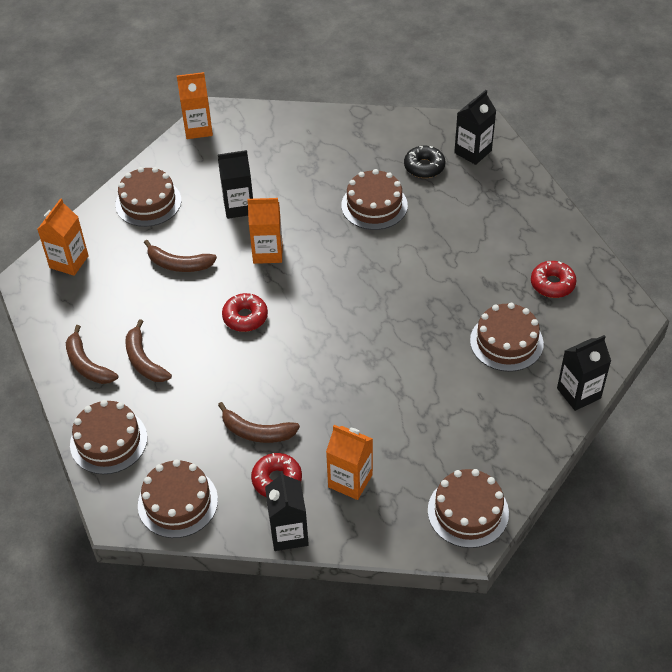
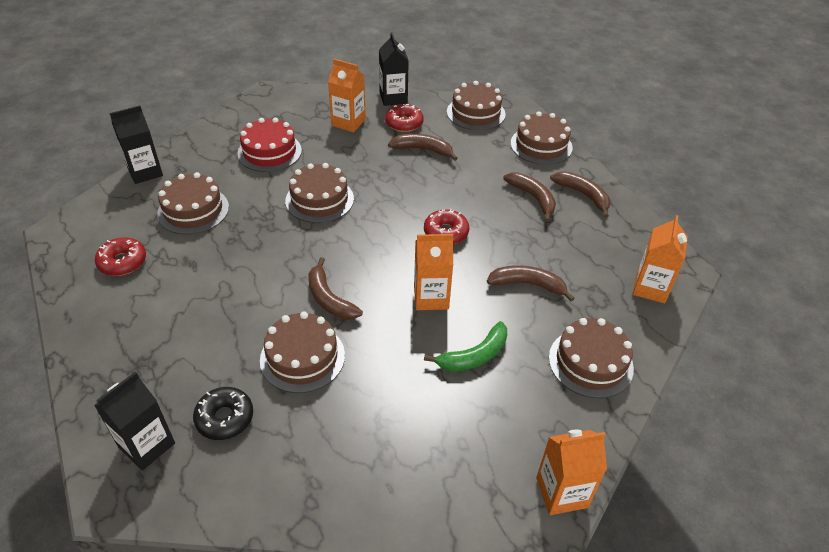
camera: 175 degrees right, 5 degrees down
(238, 207) = (474, 356): black carton -> green banana
(357, 251) = (329, 299): none -> brown banana
(443, 426) = (269, 152): none -> red cake
(468, 511) = (263, 107): brown cake -> brown cake (319, 200)

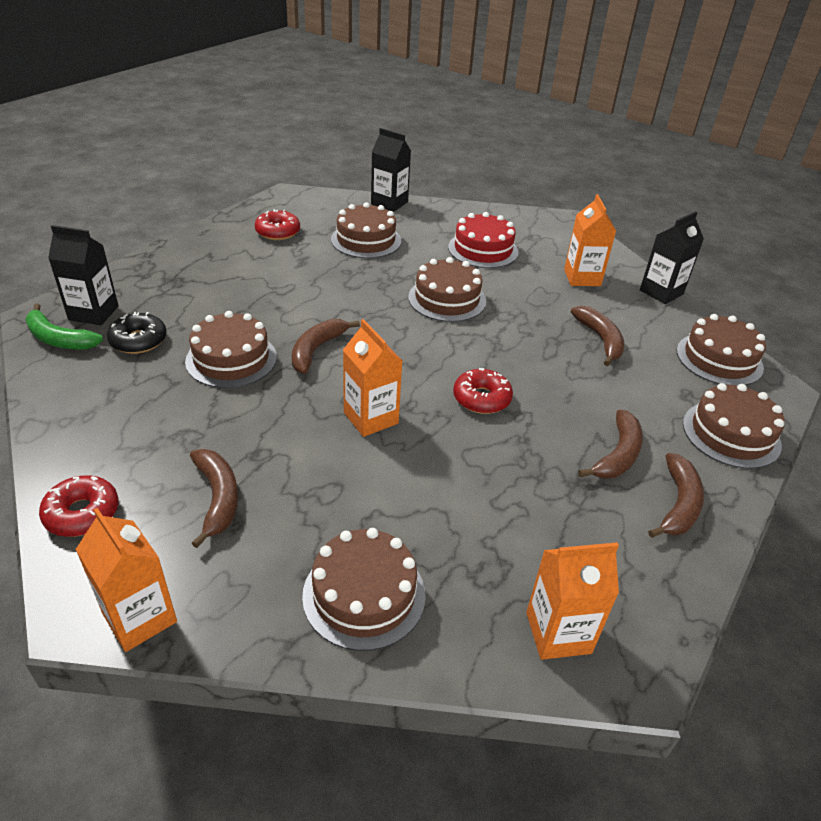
camera: 60 degrees right, 5 degrees down
(404, 123) = (628, 313): red donut -> red donut (82, 513)
(474, 356) = (307, 479): green banana -> green banana (59, 339)
(528, 284) = (455, 493): brown banana -> brown banana (218, 498)

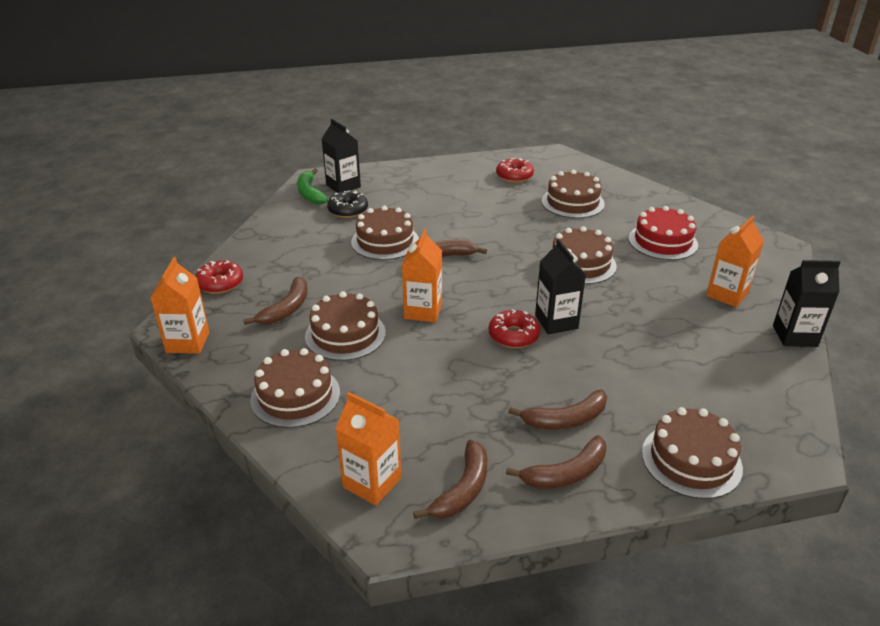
camera: 45 degrees right, 5 degrees down
(389, 203) = (628, 183): black carton -> black carton (556, 322)
(600, 340) = (672, 343): brown banana -> brown banana (463, 489)
(719, 359) = (772, 408): brown cake -> brown cake (345, 334)

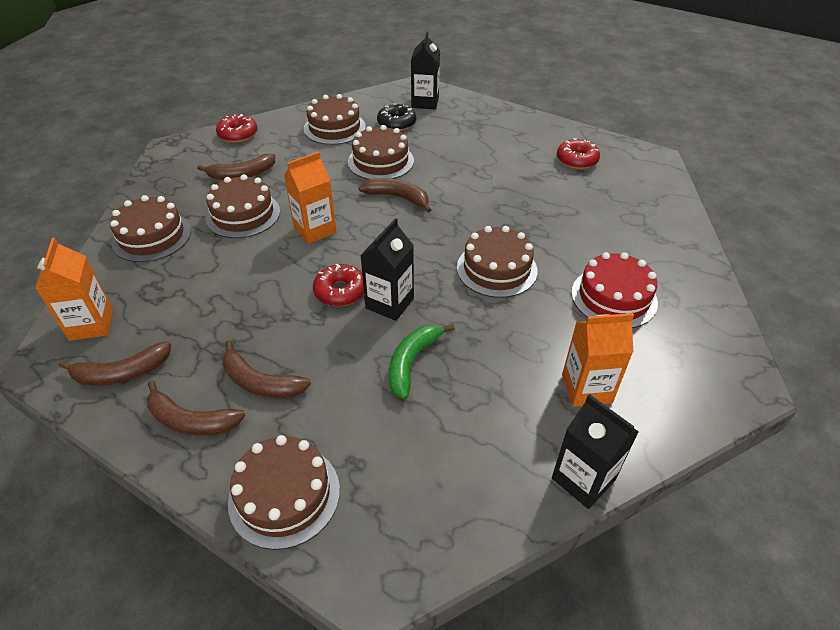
camera: 45 degrees right, 10 degrees up
(188, 342) = (162, 163): orange carton -> none
(310, 193) = (393, 97): green banana -> green banana (412, 362)
(572, 202) = (589, 211): brown cake -> brown cake (334, 128)

